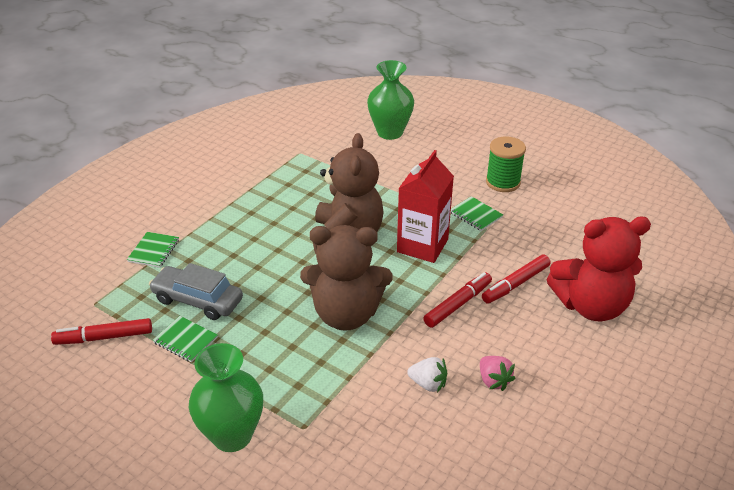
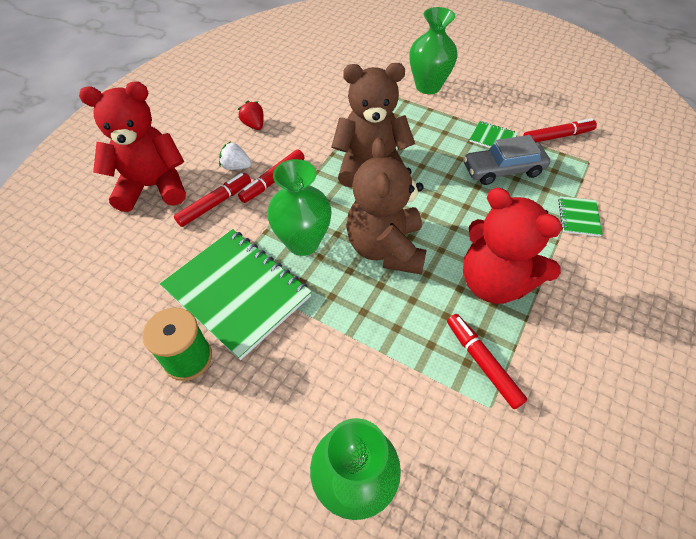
camera: 175 degrees right, 15 degrees up
(198, 300) = (503, 170): grey car -> grey car turned 150 degrees clockwise
(262, 210) = (494, 282): none -> red teddy bear
(295, 170) = (482, 363): none -> red marker
(422, 246) = (303, 242): red carton -> green vase
(428, 384) = (302, 120): white strawberry -> white strawberry (236, 167)
(475, 215) = (237, 292): green notebook -> green notebook, size x2.32
(493, 381) = (254, 125): pink strawberry -> red strawberry

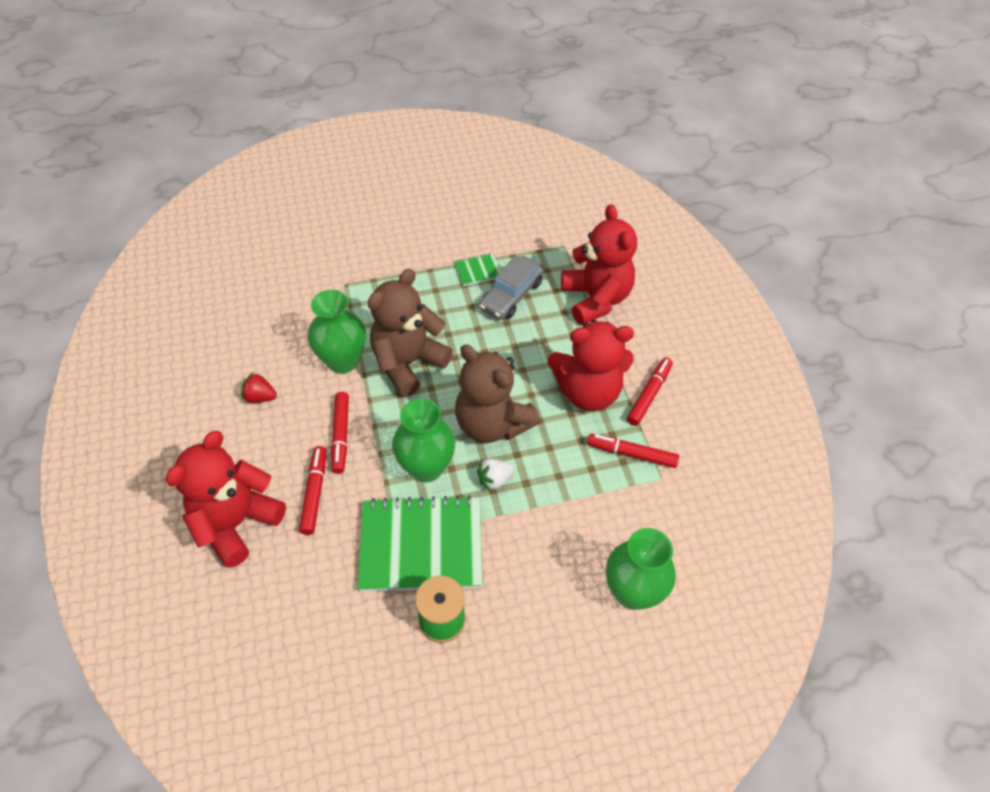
camera: 45 degrees left, 0 degrees up
(236, 167) = (292, 447): white strawberry -> white strawberry (494, 479)
(428, 86) = (377, 253): green vase -> green vase (342, 361)
(557, 136) = (523, 237): red marker -> red marker (649, 395)
(578, 217) = (595, 299): green notebook -> red teddy bear

